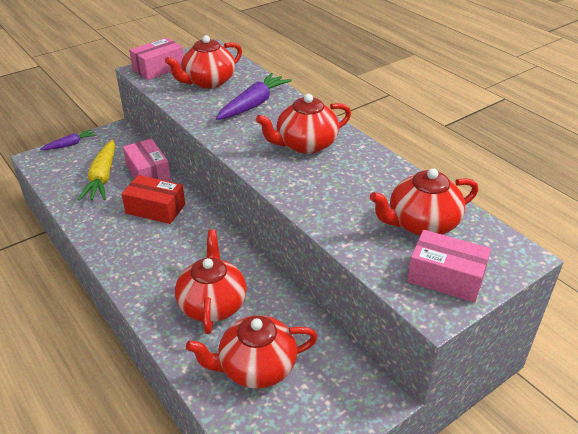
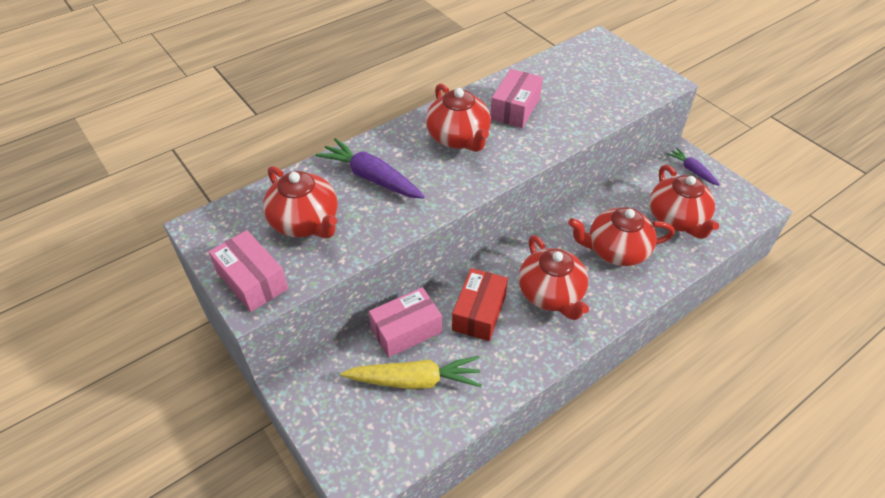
camera: 90 degrees left, 10 degrees up
(70, 144) = (326, 442): purple carrot -> purple carrot (692, 170)
(421, 224) = (573, 78): red teapot -> red teapot (551, 294)
(445, 277) = (632, 74): pink box -> pink box (515, 108)

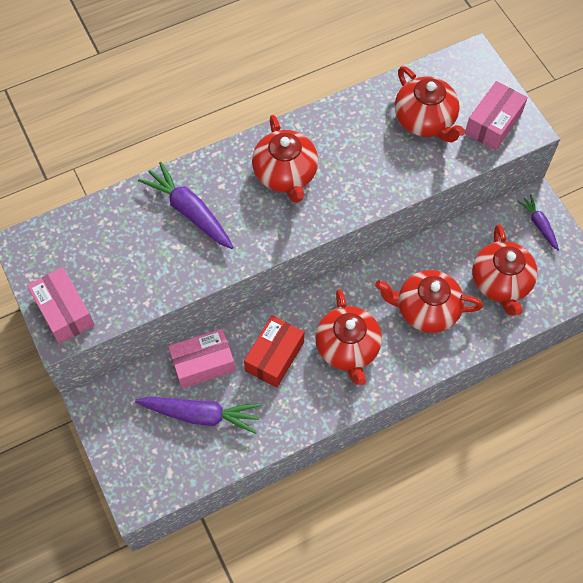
camera: 10 degrees right, 15 degrees up
(305, 222) = (119, 255): red teapot -> red teapot (425, 120)
(415, 380) = (201, 415): yellow carrot -> purple carrot
(515, 108) = (353, 143): pink box -> pink box (493, 123)

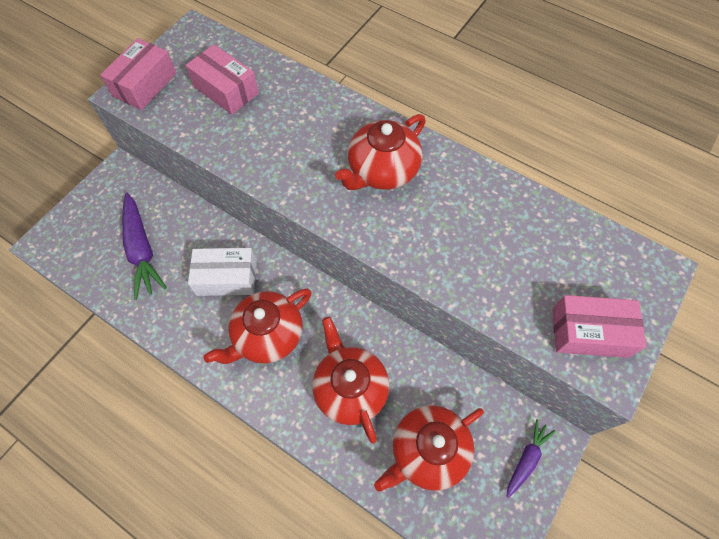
camera: 60 degrees right, 0 degrees up
(189, 211) = (293, 119): purple carrot -> none
(203, 364) = (191, 227): pink box -> pink box (226, 90)
(274, 356) = (227, 278): red box -> white box
(425, 120) = (537, 261): red teapot -> none

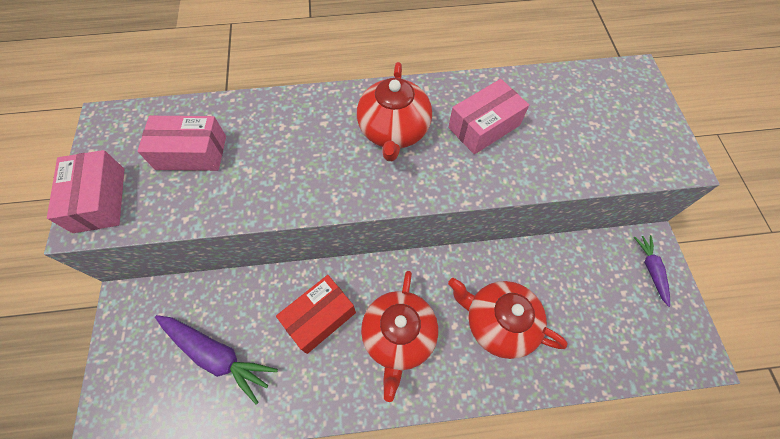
camera: 40 degrees left, 0 degrees up
(227, 278) = (320, 317): white box -> red box
(427, 451) = (591, 321): red teapot -> none
(589, 332) = (641, 145): pink box -> pink box (484, 126)

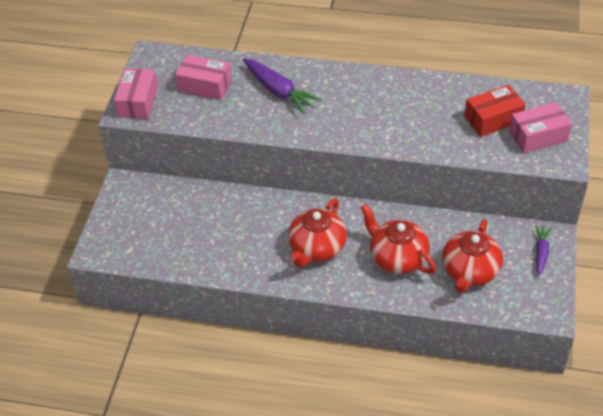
camera: 20 degrees right, 15 degrees down
(217, 355) = (181, 229): purple carrot -> purple carrot (279, 91)
(320, 317) = (261, 224): red box -> red box (493, 119)
(393, 131) = (353, 100): red teapot -> red teapot (469, 271)
(484, 126) = (423, 110): pink box -> pink box (538, 136)

